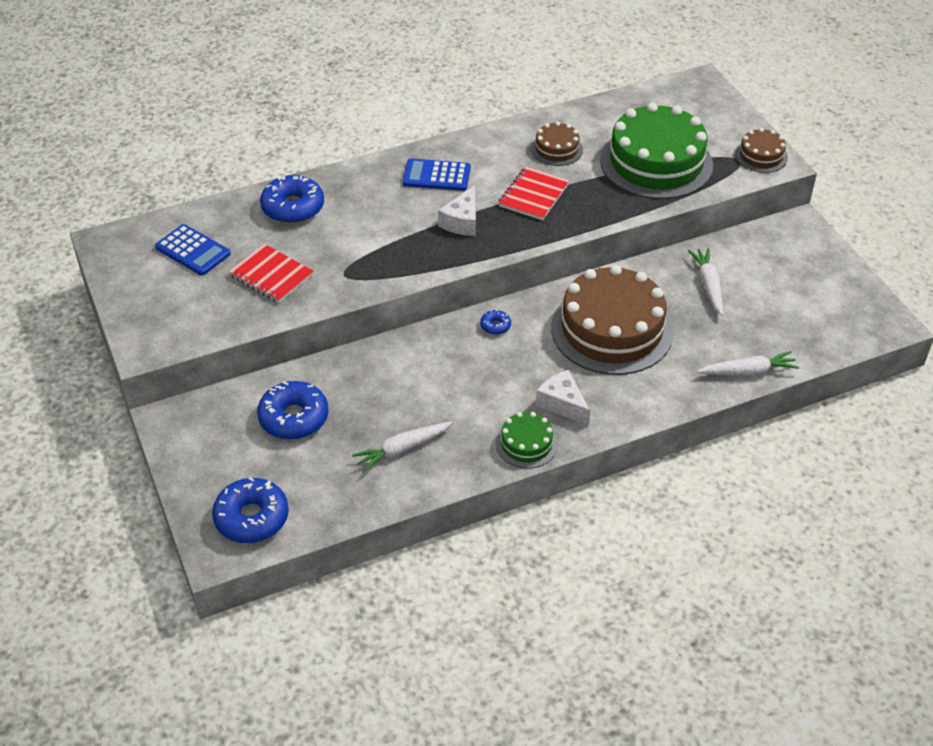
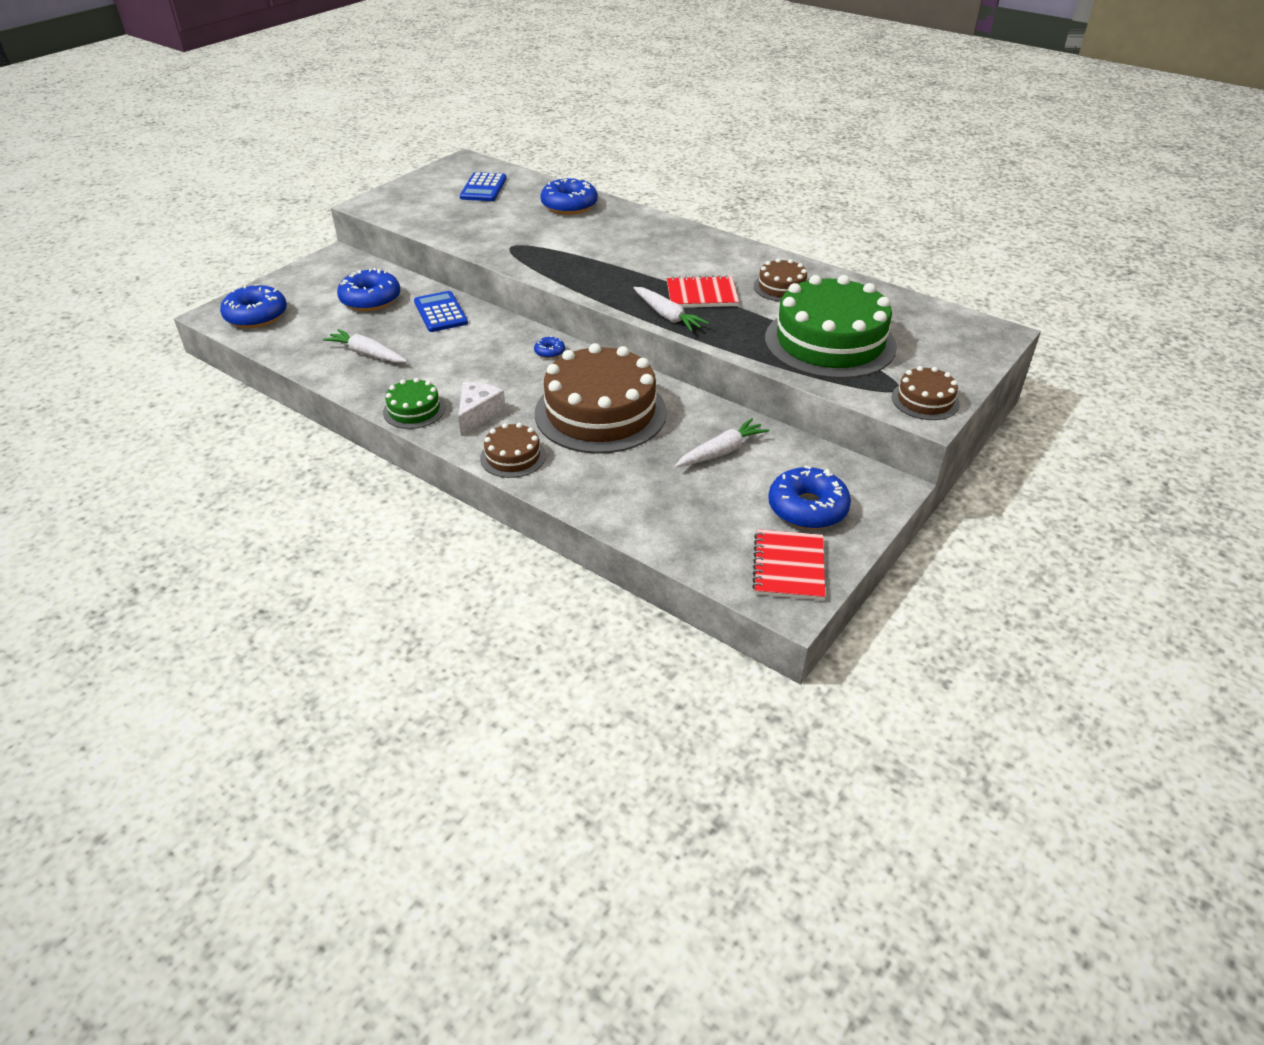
camera: 60 degrees right, 5 degrees down
(271, 275) = (483, 221): red notebook -> red notebook (788, 567)
(436, 176) = (675, 246): blue calculator -> blue calculator (440, 312)
(462, 222) = (628, 273): white cheese -> none
(640, 403) = (513, 457): none -> brown cake
(748, 372) = (614, 513): white carrot -> white carrot (667, 316)
(800, 272) = (807, 508): none -> blue donut

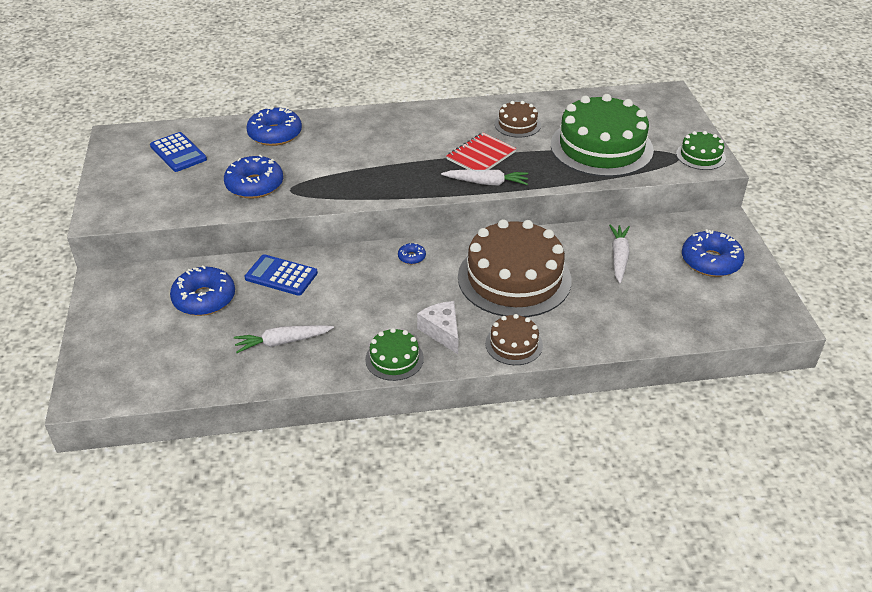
camera: 45 degrees left, 0 degrees up
(256, 316) = (126, 372): blue donut -> blue donut (254, 185)
(788, 567) = (754, 301): red notebook -> none
(925, 400) = (700, 156): brown cake -> green cake

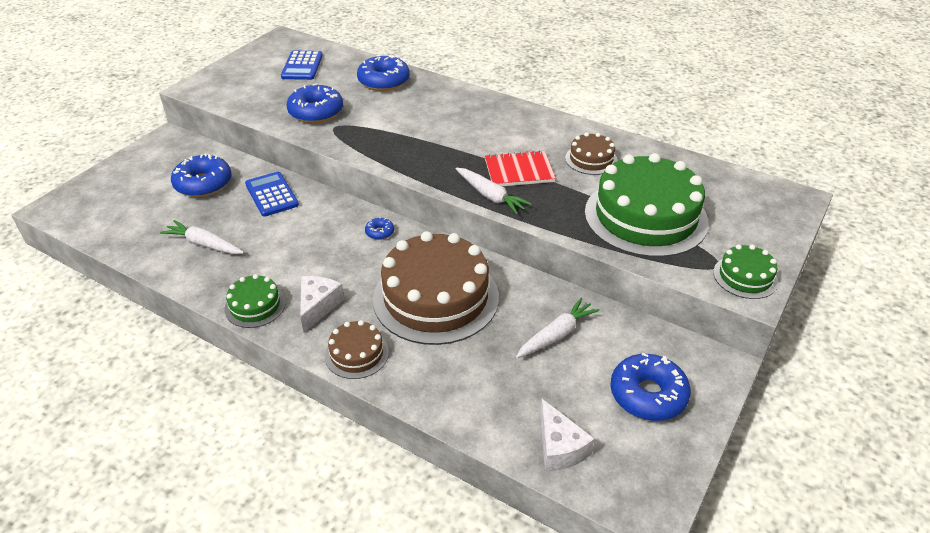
camera: 40 degrees right, 0 degrees up
(703, 319) = (559, 447): none -> white cheese

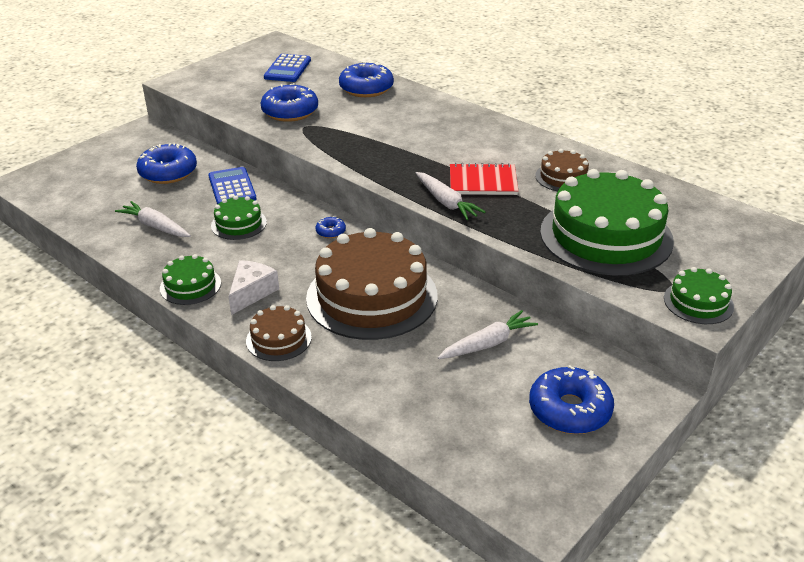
camera: 10 degrees right, 5 degrees down
(287, 233) = (238, 224): none -> green cake
(559, 447) = (462, 447): white cheese -> none

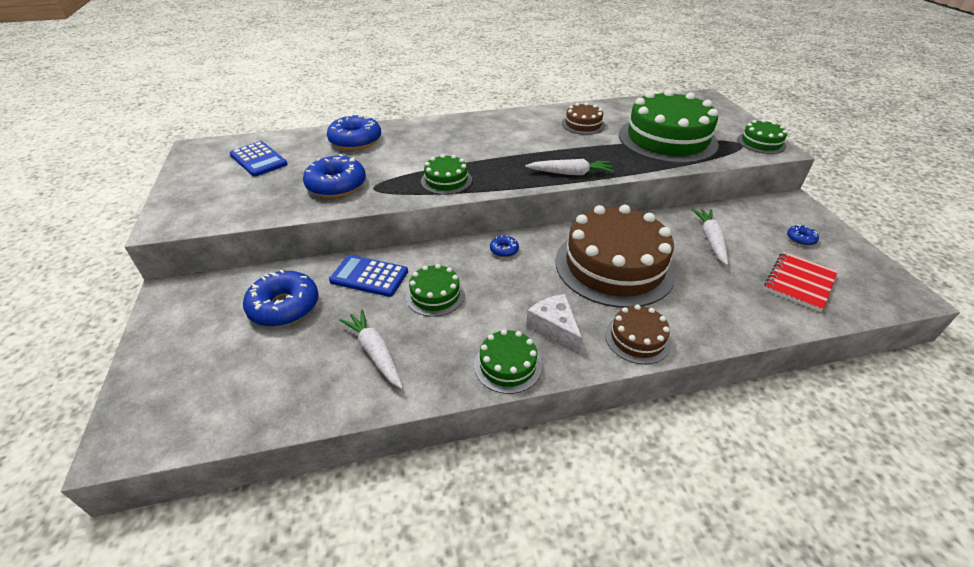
camera: 55 degrees left, 5 degrees up
(155, 226) = (375, 353): white carrot -> white carrot turned 75 degrees clockwise
(354, 150) = (446, 180): none -> green cake
(483, 182) = (557, 150): red notebook -> red notebook (799, 282)
(569, 410) = (800, 239): blue donut -> blue donut, size x0.47

